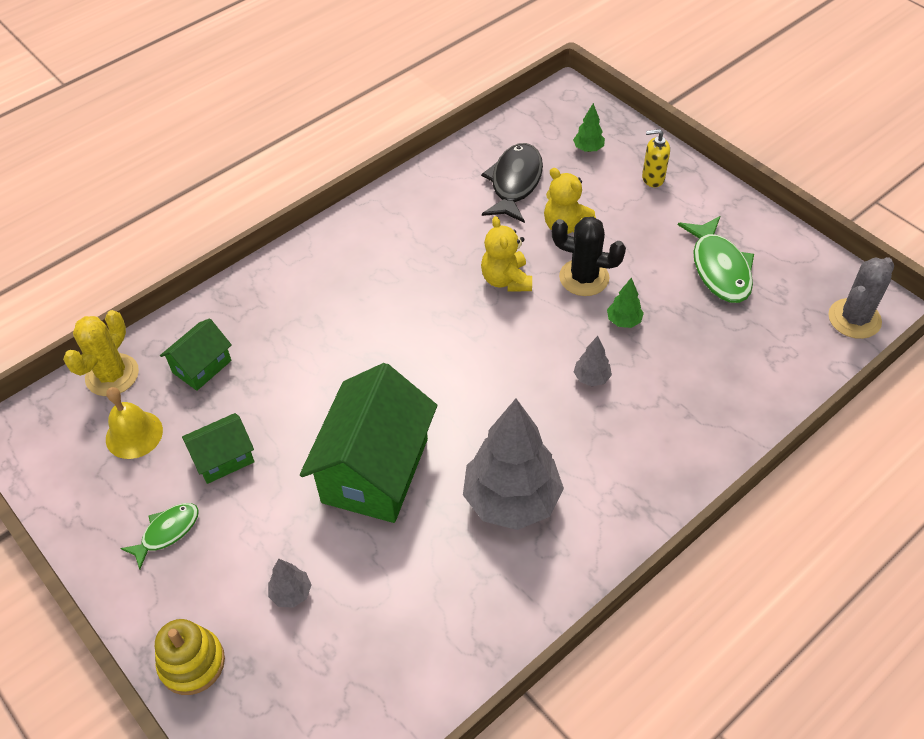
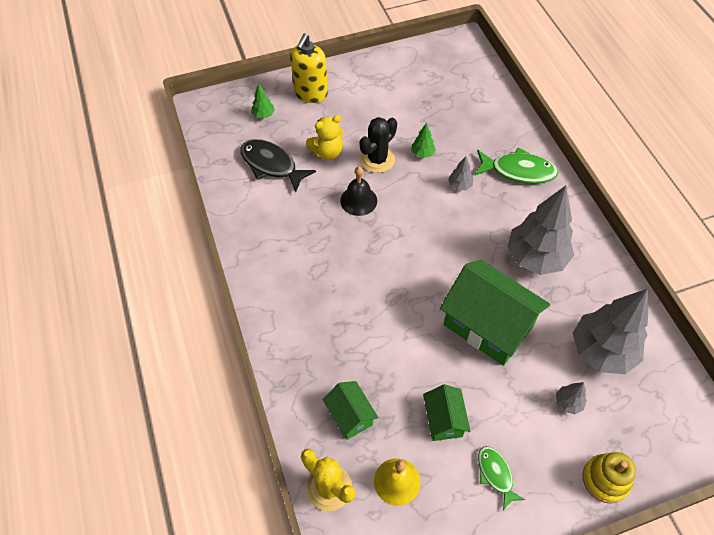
camera: 70 degrees left, 5 degrees up
(388, 620) = (601, 351): none -> grey tree
(506, 280) = (358, 200): yellow teddy bear -> black bell
(652, 178) = (310, 94): yellow soap dispenser -> yellow soap dispenser, size x1.73
(719, 269) = (403, 94): green fish -> green fish (518, 171)
(854, 319) = (467, 54): grey cactus -> none

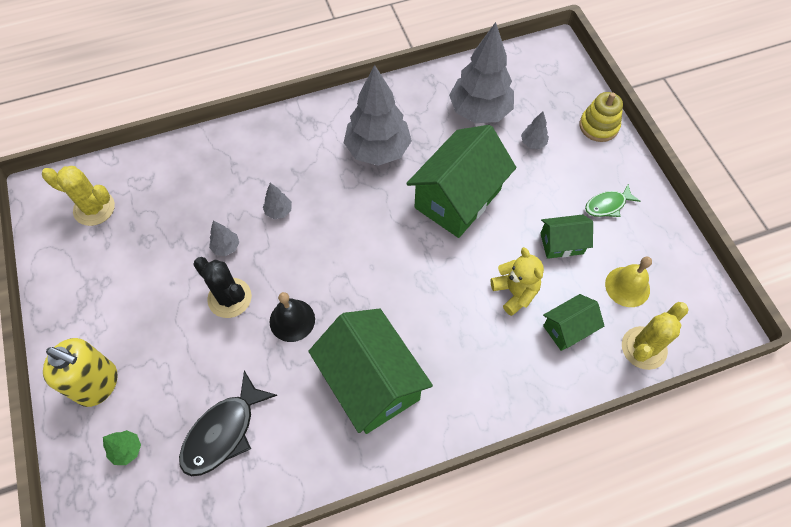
camera: 90 degrees left, 5 degrees up
(304, 255) = (371, 382): none -> green house
(327, 152) = (210, 359): yellow teddy bear -> yellow teddy bear (515, 292)
(422, 153) = (226, 247): green tree -> grey tree
(451, 72) = (94, 208): none -> yellow cactus
(518, 171) = (263, 153): green fish -> none

